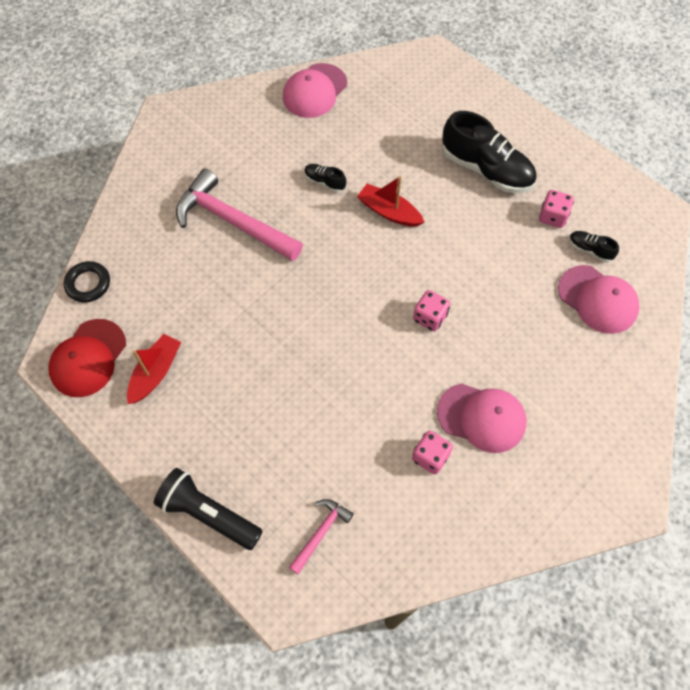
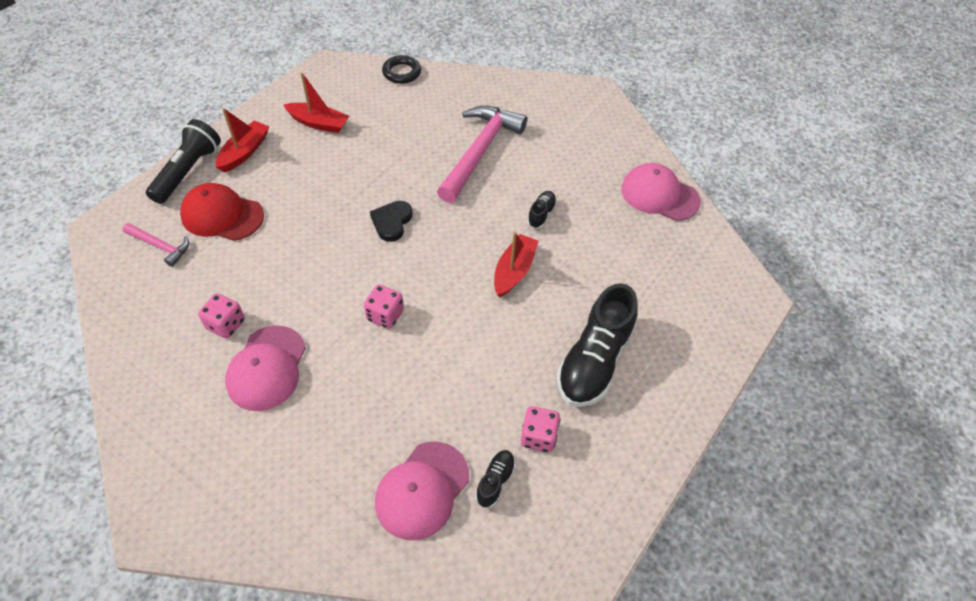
camera: 80 degrees right, 10 degrees down
(88, 358) = (331, 83): red cap -> red cap (222, 215)
(188, 452) = (244, 152): none -> red boat
(317, 306) = (392, 222): none -> black heart

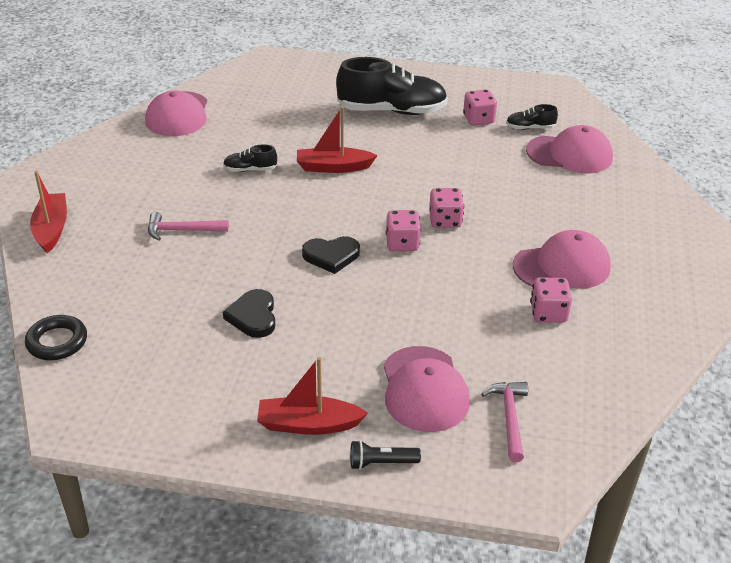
camera: 115 degrees left, 15 degrees down
(188, 171) = (381, 463): black flashlight -> black flashlight, size x0.50
(222, 215) = (424, 389): red cap -> pink cap
(318, 123) = (208, 378): red boat -> red boat (51, 229)
(358, 159) = (253, 316): none -> black heart
(375, 271) = (402, 244): none -> pink dice
(479, 152) = (182, 230): pink hammer -> pink hammer, size x0.49

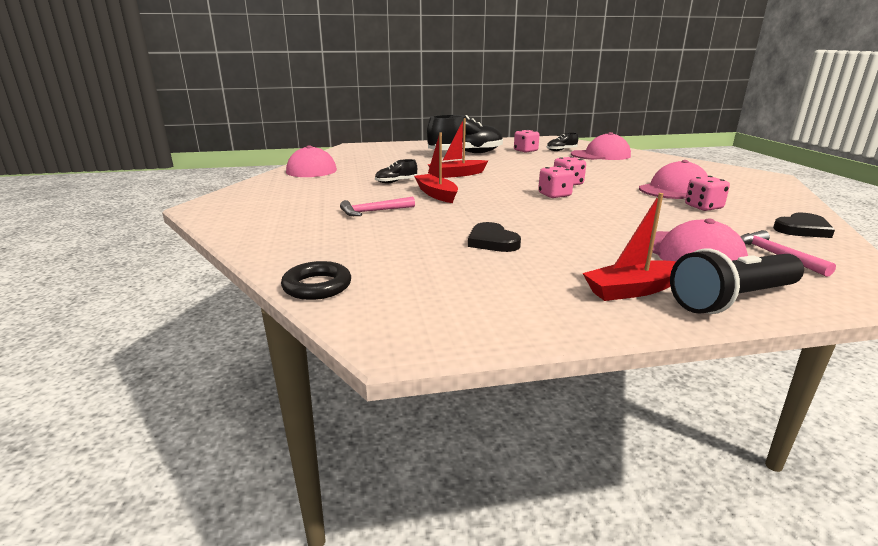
camera: 20 degrees left, 15 degrees down
(51, 229) = (249, 226): red boat -> red boat (436, 194)
(331, 256) = (511, 206): black heart -> black heart (802, 229)
(381, 463) = (733, 299): black flashlight -> black flashlight, size x2.01

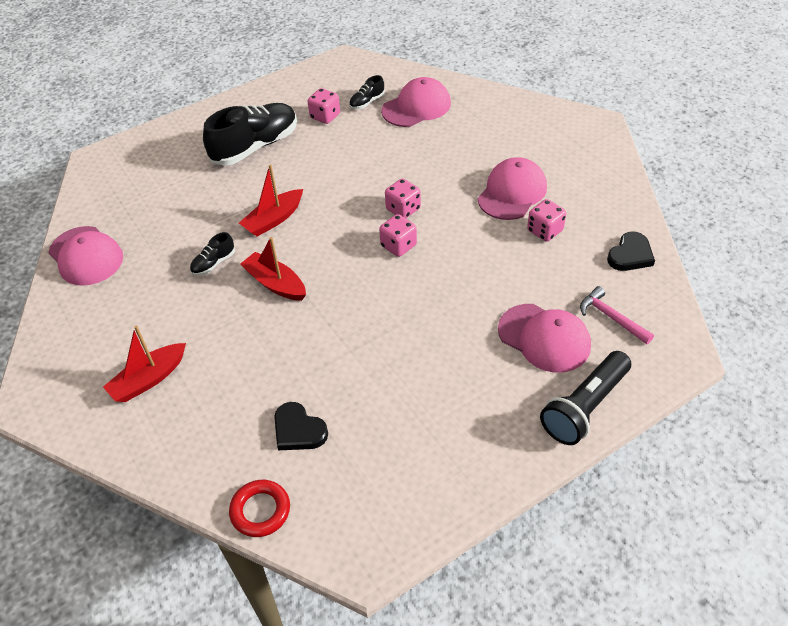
camera: 20 degrees left, 25 degrees up
(317, 286) = (260, 511): black ring -> red ring
(374, 211) = (230, 349): pink hammer -> none
(492, 241) = (374, 374): black heart -> black heart (298, 430)
(633, 290) = (512, 420): red boat -> red boat (149, 379)

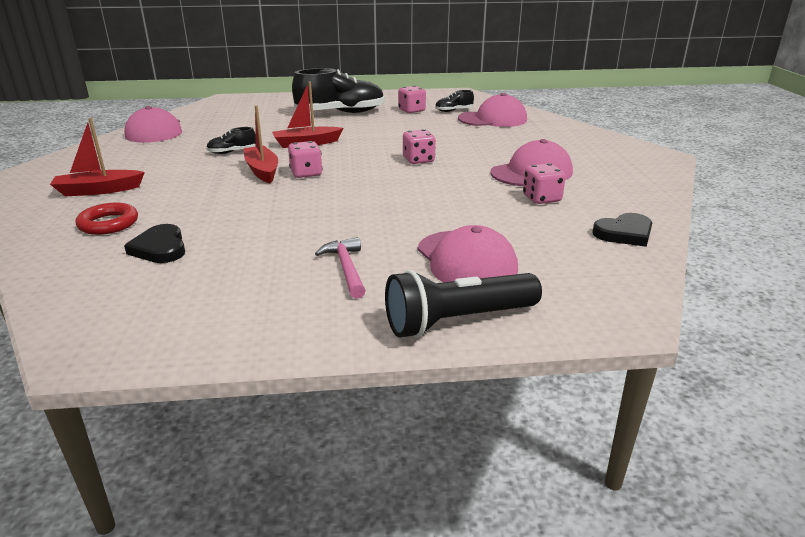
camera: 25 degrees right, 20 degrees down
(260, 511) = (54, 284): red ring -> red ring (108, 224)
(398, 246) = (389, 176): pink dice -> pink dice (306, 173)
(611, 318) = (559, 267): pink hammer -> pink hammer (346, 269)

